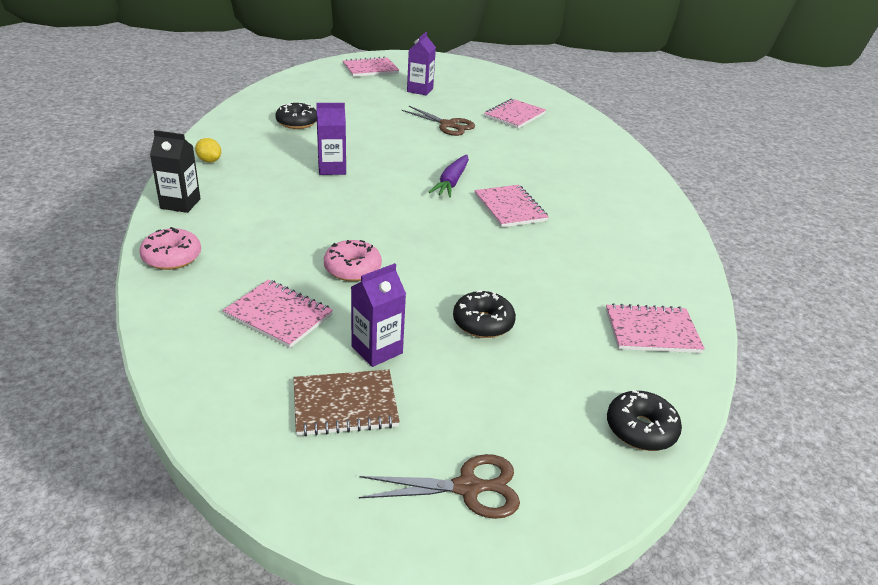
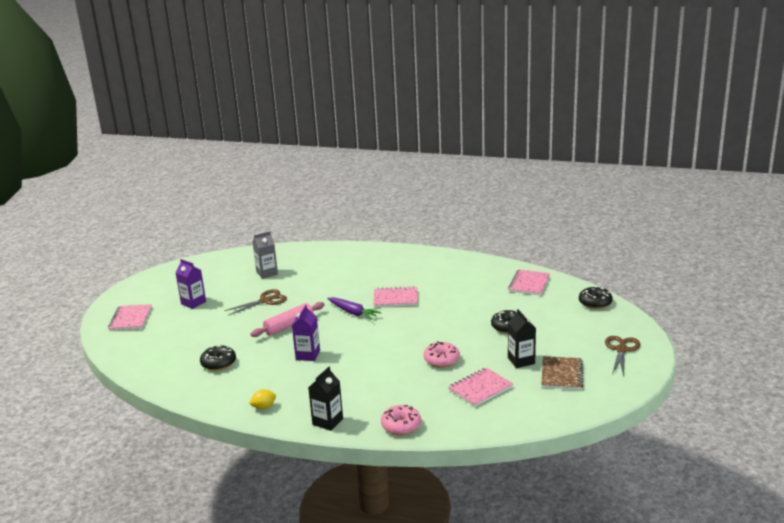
camera: 65 degrees left, 10 degrees down
(377, 350) = (521, 361): purple carton -> black carton
(396, 147) = (289, 326): none -> pink rolling pin
(514, 115) = (267, 273): pink notebook -> grey carton

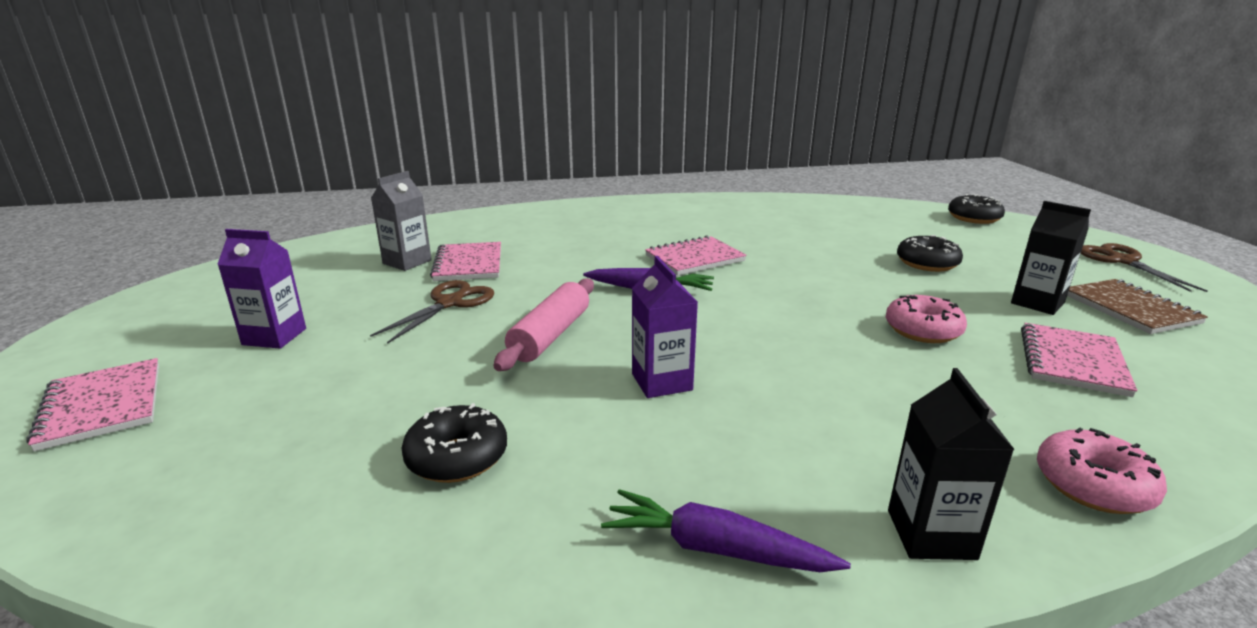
camera: 30 degrees left, 0 degrees up
(264, 407) = (716, 549): yellow lemon -> purple carrot
(529, 284) = (854, 212): pink notebook -> pink notebook (468, 264)

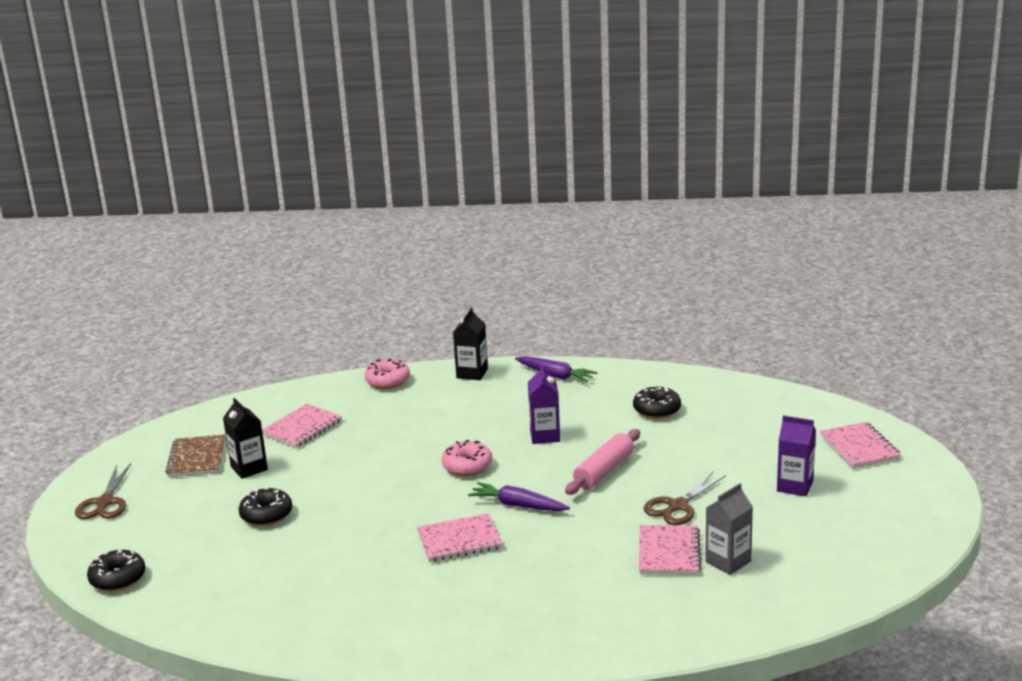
camera: 165 degrees left, 0 degrees up
(922, 330) = (358, 454): pink donut -> pink donut (467, 466)

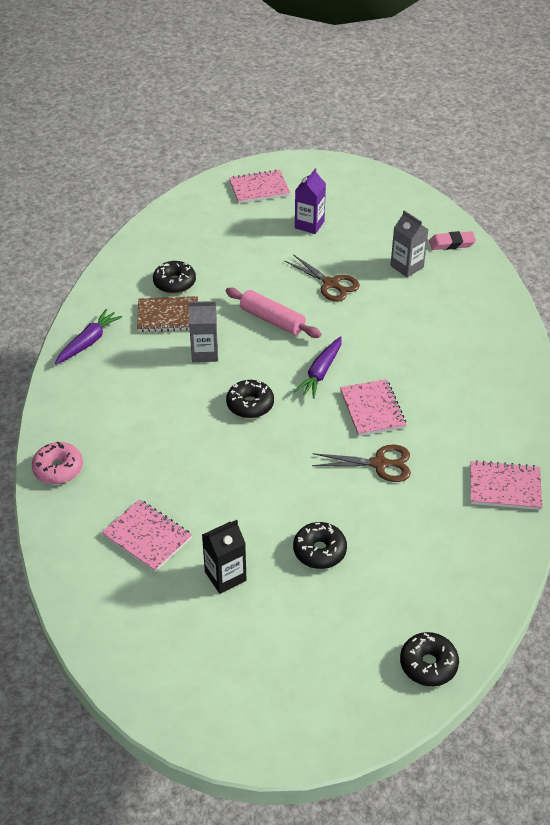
camera: 90 degrees left, 20 degrees up
(105, 502) = (279, 707): brown scissors -> brown scissors (379, 464)
(197, 458) = (195, 629): brown notebook -> brown notebook (168, 316)
(467, 466) = (250, 405): pink donut -> black donut
(472, 373) = (63, 401): black carton -> none
(545, 436) = (205, 353): purple carton -> grey carton
(669, 552) = (394, 294): pink notebook -> pink notebook (505, 487)
(791, 599) = (452, 244): none -> pink eraser

